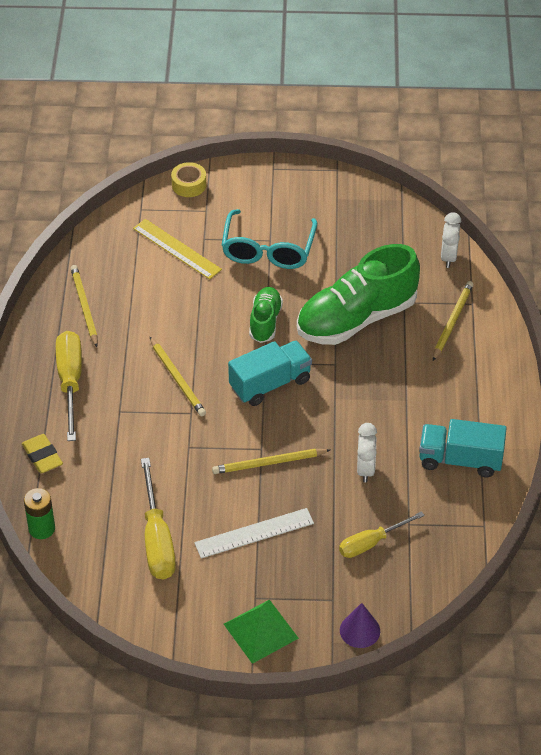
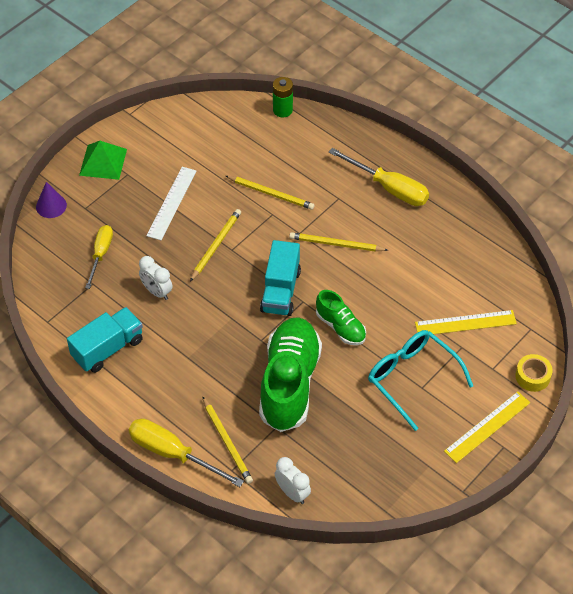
camera: 130 degrees right, 5 degrees up
(42, 456) = (339, 140): yellow eraser -> none
(84, 307) = (454, 235): yellow pencil -> yellow pencil (271, 193)
(157, 539) = (218, 156): yellow screwdriver -> yellow screwdriver (172, 453)
(265, 185) = (487, 427): none -> yellow ruler

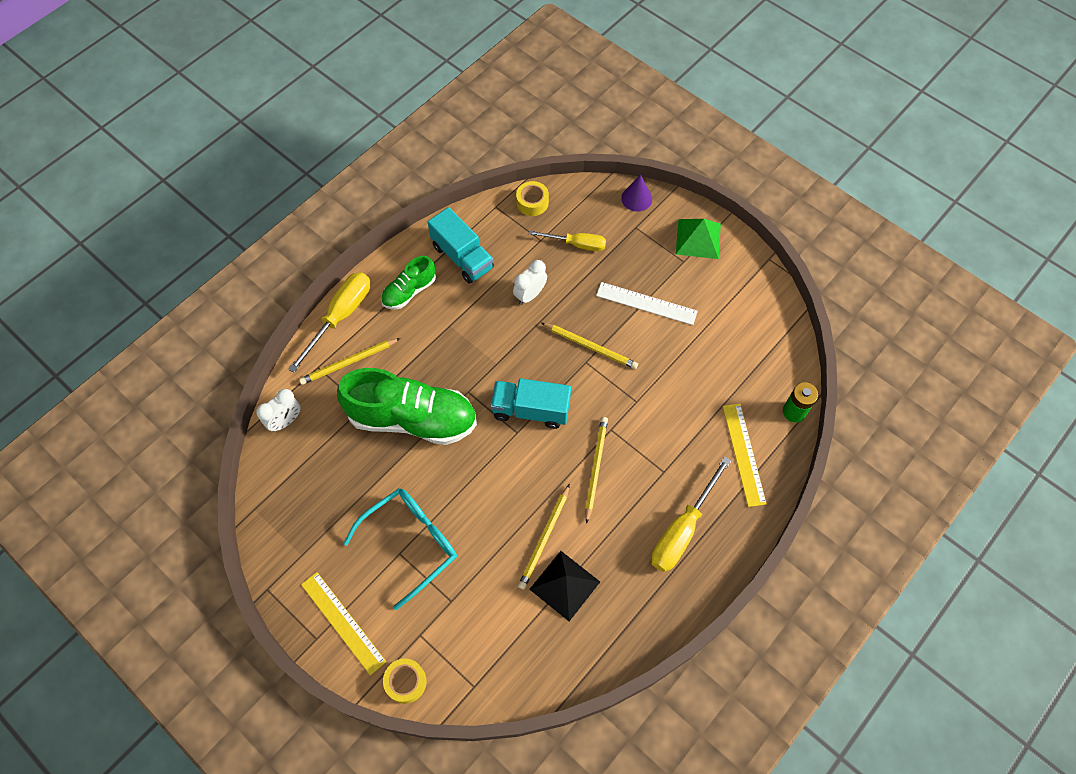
camera: 90 degrees right, 10 degrees up
(46, 290) = (532, 202): none -> yellow tape
(271, 193) = (665, 400): yellow pencil -> yellow pencil (545, 538)
(340, 327) = (482, 470): green shoe -> green shoe (409, 291)
(441, 267) = (564, 585): none -> black pyramid
(465, 323) = (483, 608): yellow ruler -> yellow ruler (743, 454)

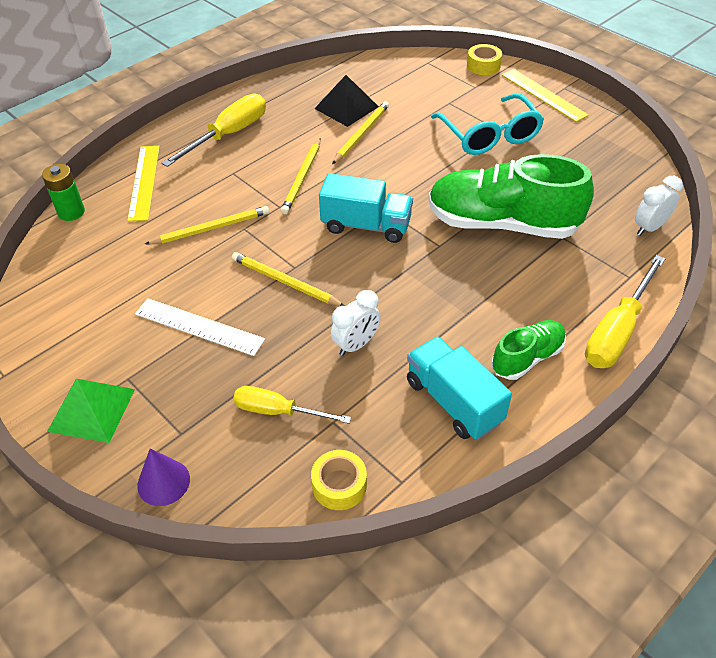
camera: 175 degrees left, 15 degrees down
(349, 362) = (590, 279): yellow pencil -> yellow pencil (210, 228)
(411, 543) = (490, 136): turquoise glasses -> turquoise glasses turned 75 degrees counterclockwise

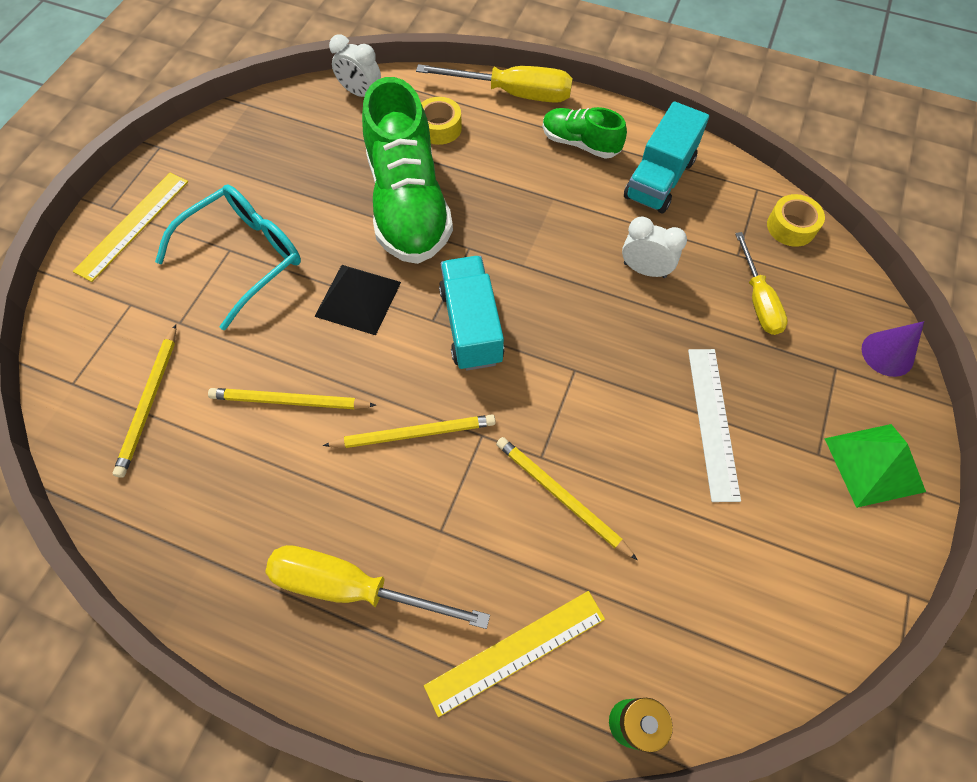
camera: 115 degrees left, 15 degrees up
(285, 282) = (602, 368): yellow pencil -> yellow pencil (150, 401)
(346, 107) = (228, 447): black pyramid -> black pyramid (358, 299)
(483, 65) = (69, 309): yellow tape -> yellow tape (439, 128)

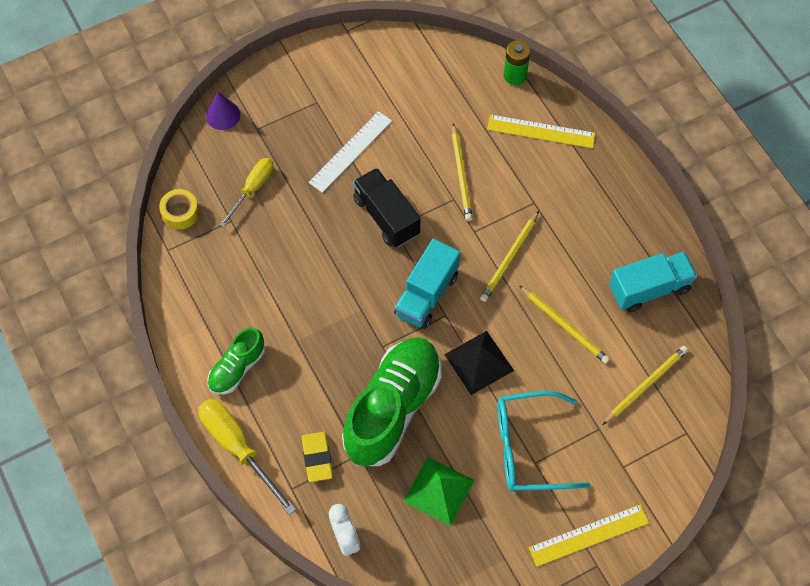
camera: 140 degrees left, 0 degrees up
(353, 587) = (596, 208): yellow screwdriver -> none
(413, 433) = (510, 258): yellow pencil -> yellow pencil turned 90 degrees counterclockwise
(439, 128) = (317, 458): yellow tape -> yellow eraser
(580, 143) = (237, 368): green shoe -> green shoe turned 60 degrees clockwise
(594, 376) = (386, 216): none -> black truck
(644, 270) = (294, 252): white clock -> none
(659, 179) = (218, 302): turquoise truck -> turquoise truck (649, 289)
(874, 464) = (296, 79): green pyramid -> green pyramid (438, 490)

